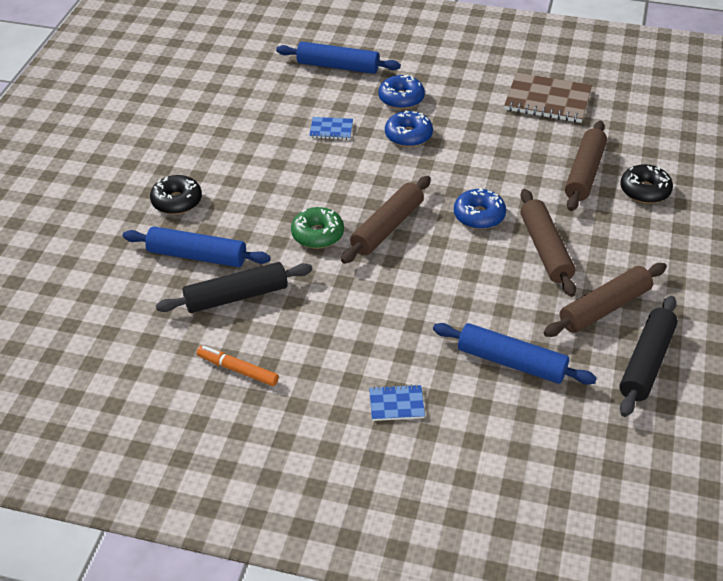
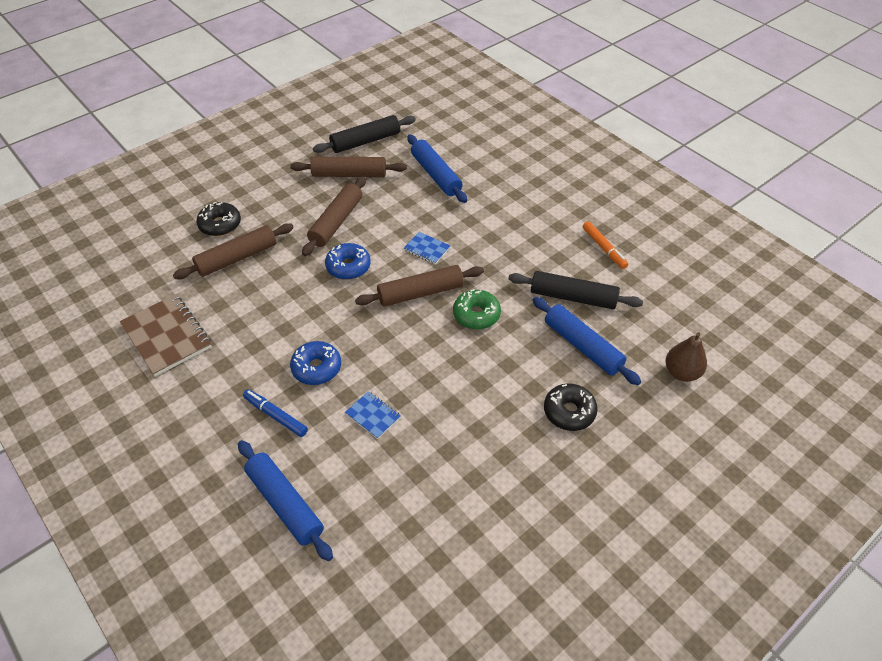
camera: 145 degrees left, 5 degrees up
(89, 278) = (681, 372): none -> brown pear
(396, 404) = (522, 186): blue notebook -> blue notebook (427, 249)
(401, 98) = (275, 416): blue donut -> blue marker

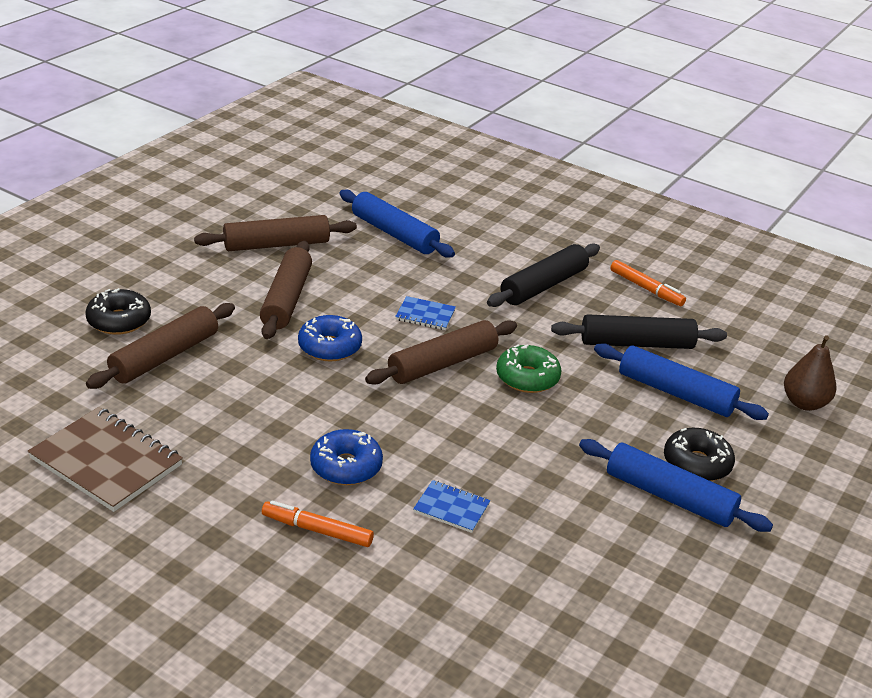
camera: 20 degrees left, 15 degrees down
(275, 416) = (317, 530): blue marker -> orange marker
(285, 504) = (383, 629): blue rolling pin -> blue rolling pin (669, 497)
(365, 141) = (280, 206): black rolling pin -> black rolling pin (543, 286)

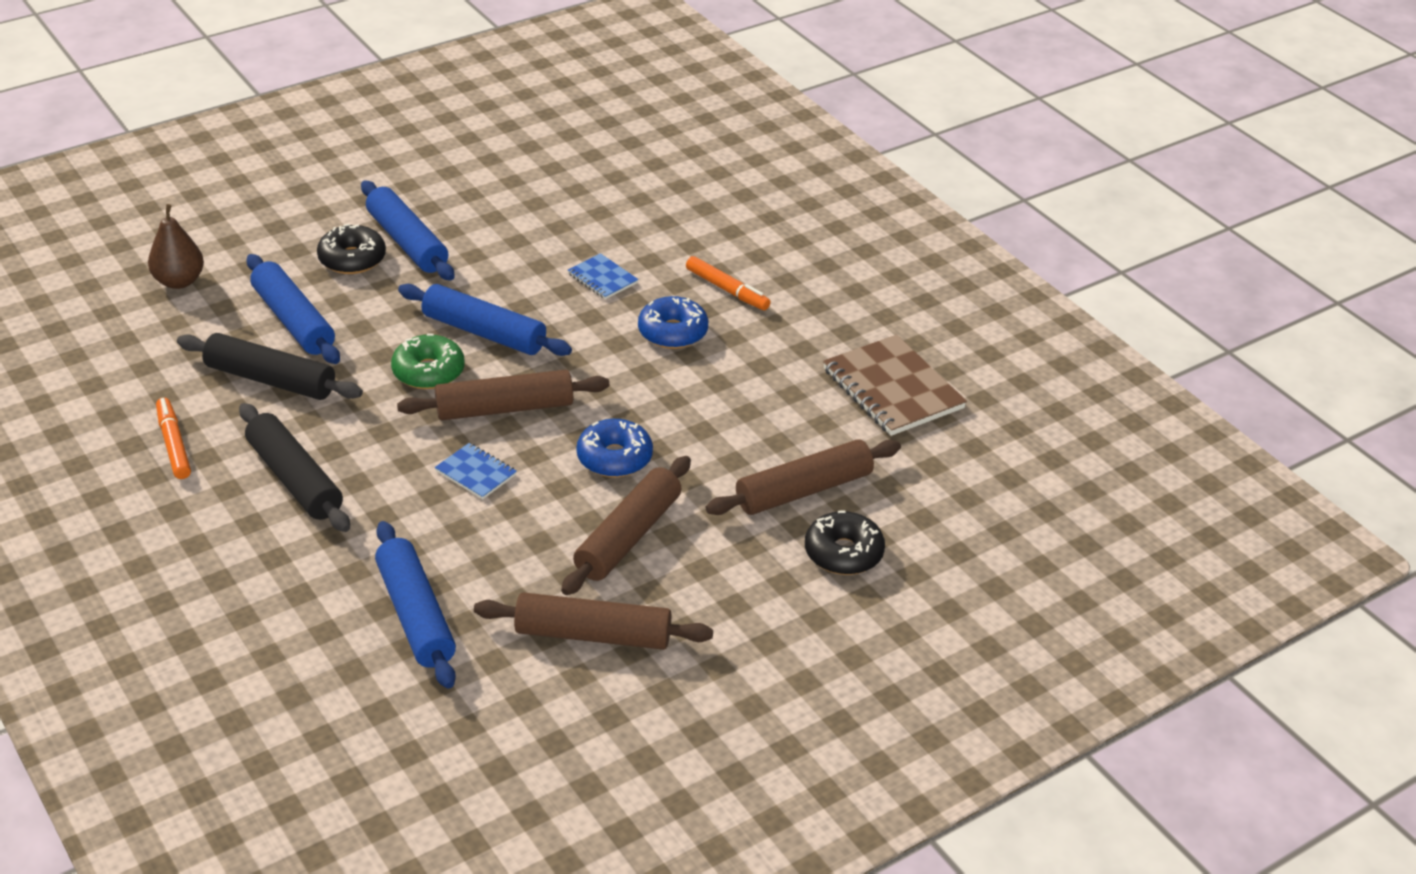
camera: 155 degrees left, 5 degrees up
(513, 422) = (484, 332): none -> blue rolling pin
(543, 286) = (295, 479): black rolling pin -> black rolling pin turned 75 degrees clockwise

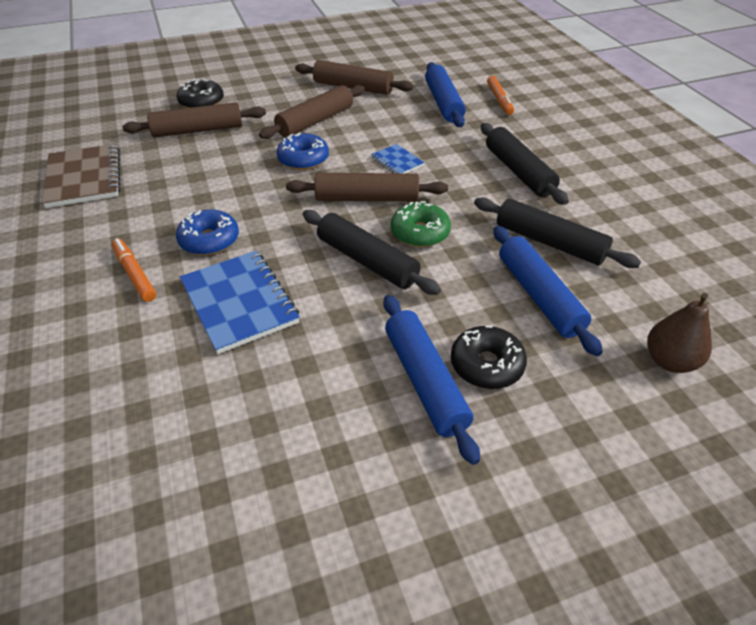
camera: 165 degrees left, 5 degrees up
(173, 444) = (611, 203): orange marker -> orange marker (499, 100)
(484, 332) = (367, 261): blue rolling pin -> black rolling pin
(602, 278) = (239, 303): blue notebook -> blue notebook, size x1.95

